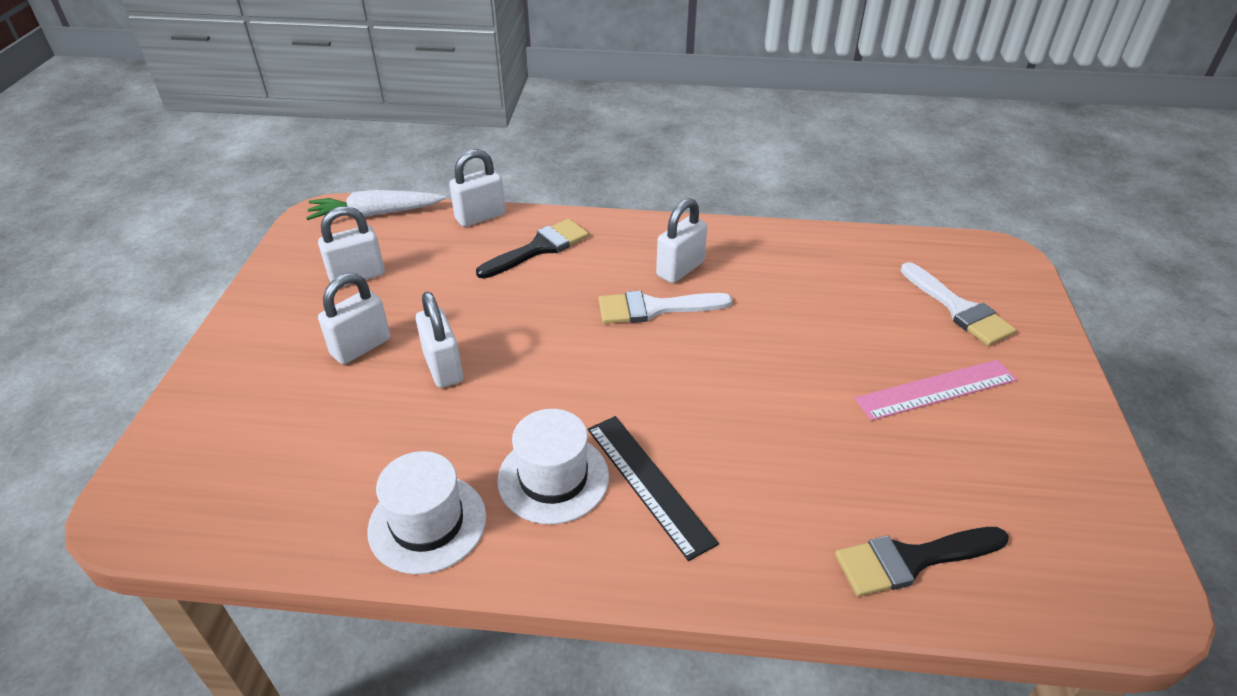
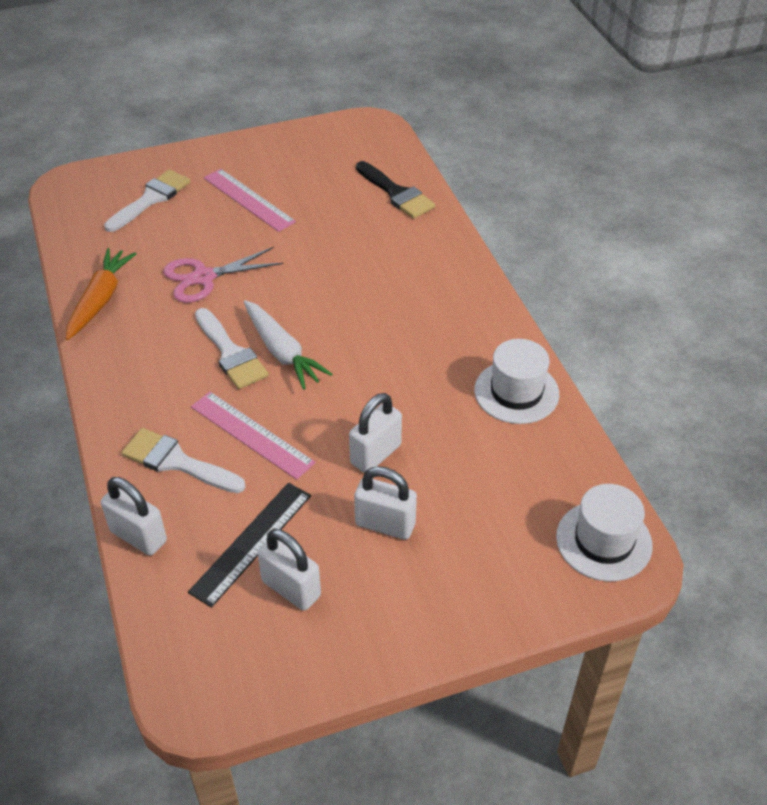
camera: 115 degrees left, 5 degrees up
(376, 214) = (171, 641): white carrot -> white carrot (282, 352)
(536, 295) = (252, 434): none -> pink ruler
(539, 248) = (177, 462): black brush -> white brush
(553, 478) = (439, 347): white hat -> white hat (603, 541)
(648, 483) = (413, 303): black ruler -> black ruler (252, 543)
(680, 269) = (167, 353): white padlock -> none
(784, 244) = (100, 300): none -> orange carrot
(789, 317) = (203, 277): none -> pink scissors

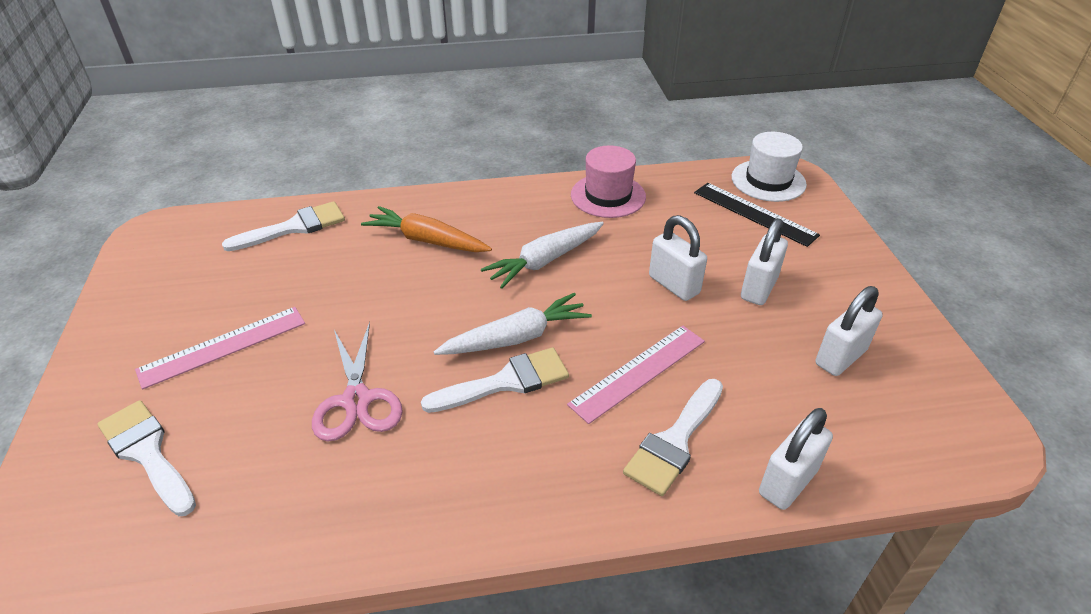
camera: 80 degrees left, 5 degrees down
(100, 300) = (351, 522): orange carrot -> orange carrot (427, 240)
(252, 543) = (788, 382): black ruler -> black ruler (754, 213)
(390, 356) = (545, 261): none -> white carrot
(396, 193) = (294, 227): black brush -> white brush
(516, 392) = (608, 196): white hat -> pink hat

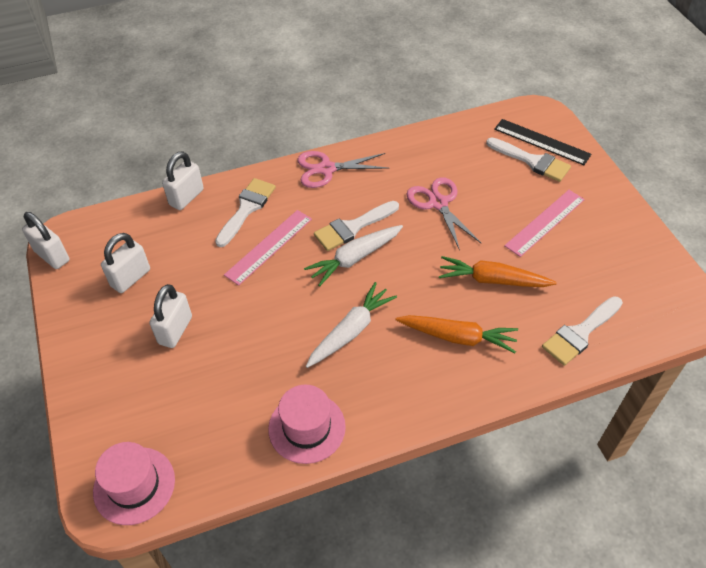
camera: 170 degrees right, 10 degrees up
(349, 287) = (493, 280): none -> orange carrot
(521, 502) = (326, 169): none -> pink scissors
(674, 285) = (243, 323): white padlock -> white padlock (52, 256)
(754, 213) = (160, 425): black ruler -> black ruler (541, 142)
(768, 181) = (134, 485): white hat -> pink hat

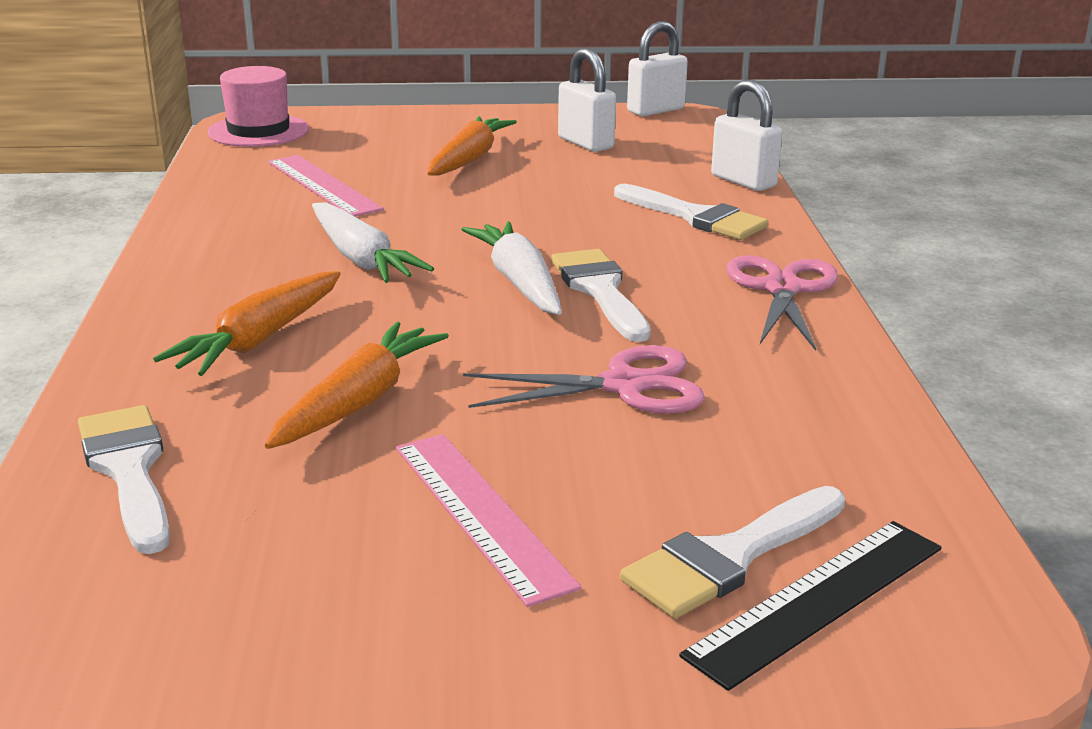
camera: 105 degrees right, 25 degrees down
(175, 330) = (468, 159): white padlock -> orange carrot
(269, 246) = (593, 224): pink ruler -> pink ruler (323, 185)
(307, 427) = (225, 213): pink hat -> none

